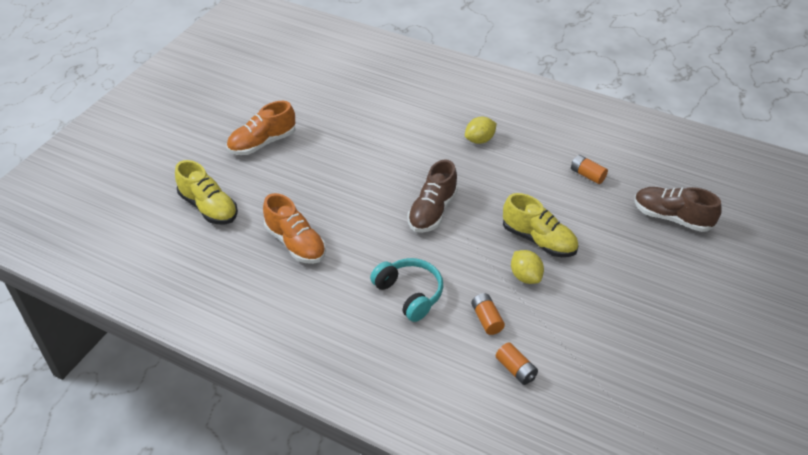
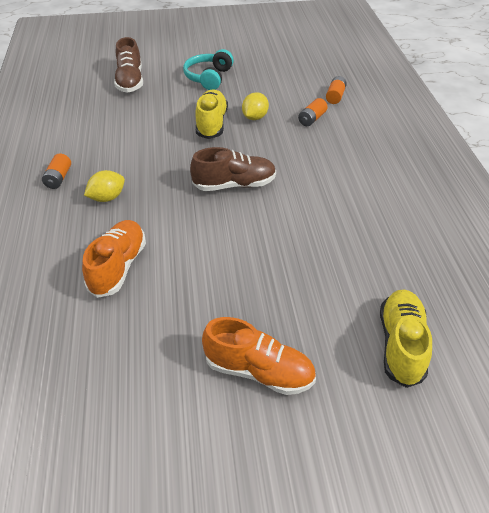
camera: 125 degrees left, 0 degrees up
(296, 243) = (363, 245): orange shoe -> orange shoe (118, 267)
(409, 294) = (333, 158): turquoise headphones -> turquoise headphones (209, 77)
(479, 140) = (107, 198): yellow lemon -> yellow lemon turned 60 degrees counterclockwise
(587, 175) = (111, 126): orange battery -> orange battery (58, 178)

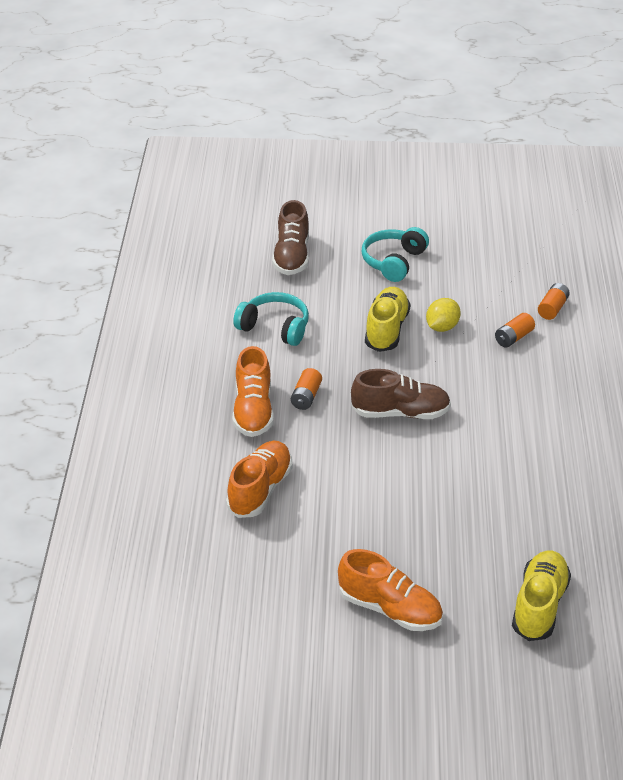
camera: 10 degrees right, 5 degrees down
(58, 178) = (199, 380): orange battery -> orange battery (306, 397)
(107, 198) = (253, 411): yellow lemon -> orange shoe
(121, 131) = (275, 327): none -> turquoise headphones

